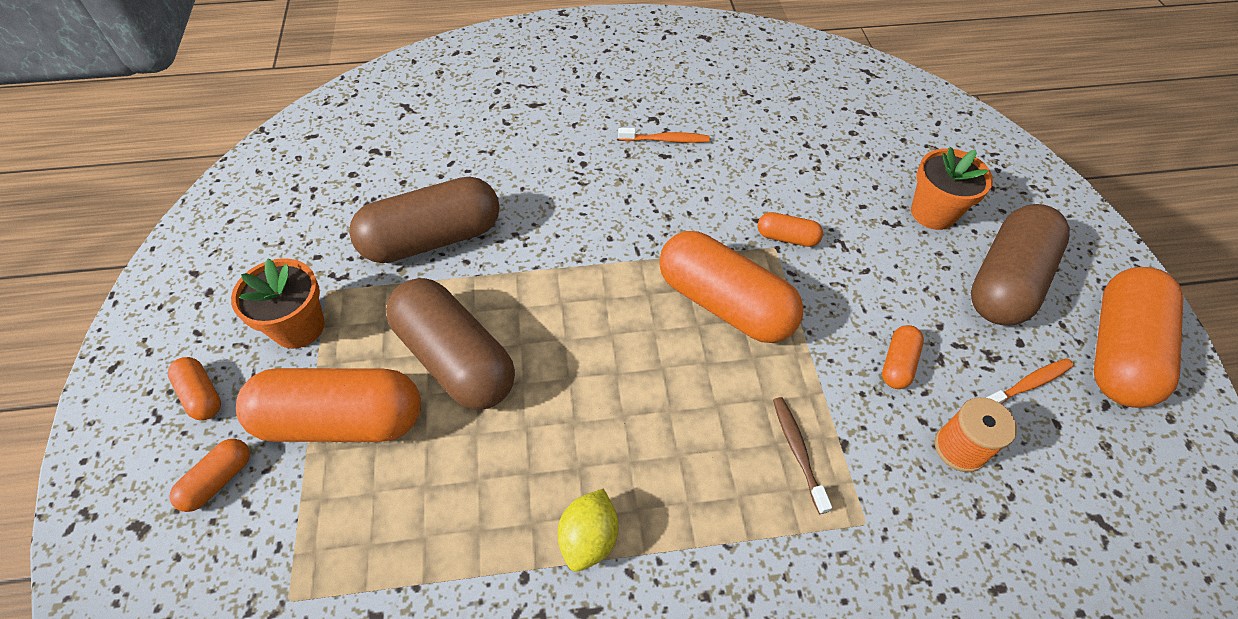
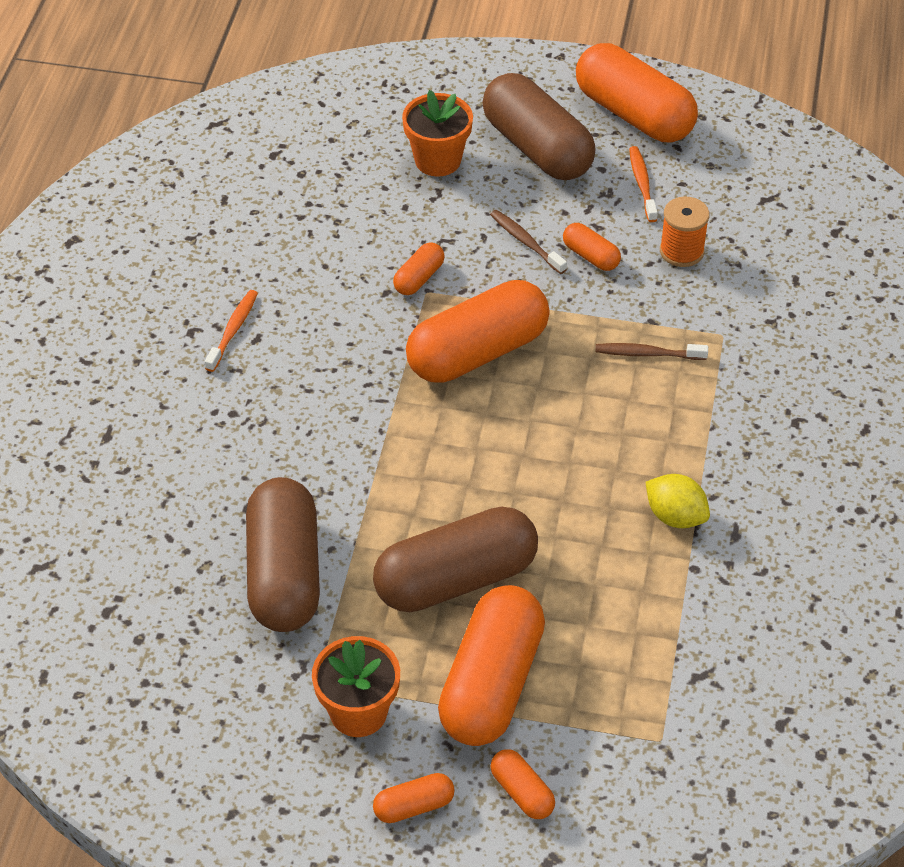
camera: 70 degrees left, 5 degrees down
(880, 305) = (526, 242): none -> brown toothbrush

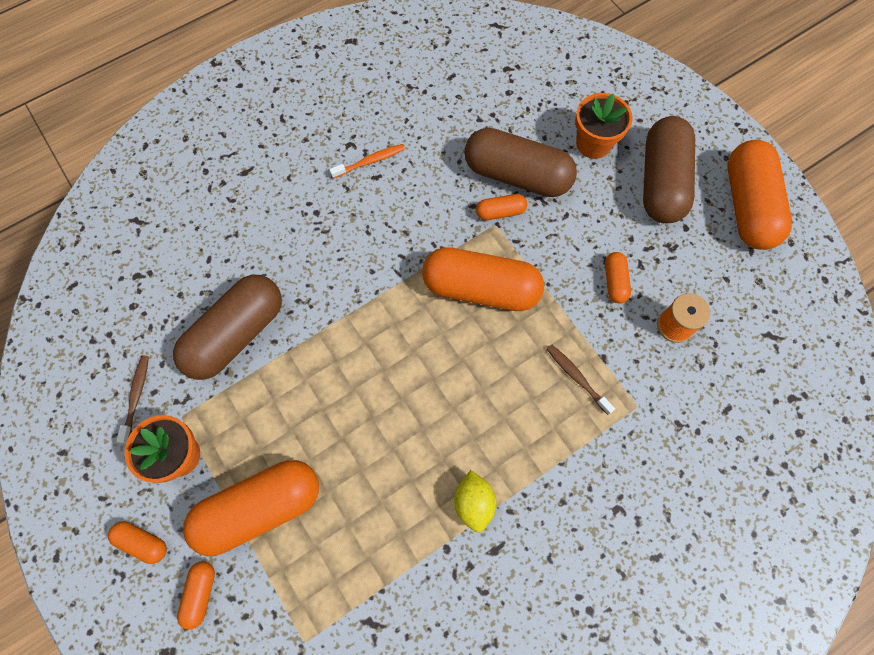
camera: 45 degrees right, 20 degrees up
(456, 579) = (313, 423): brown capsule -> brown capsule (517, 175)
(526, 242) = (586, 240): brown toothbrush -> brown toothbrush (136, 397)
(642, 184) = (700, 258): orange toothbrush -> none

